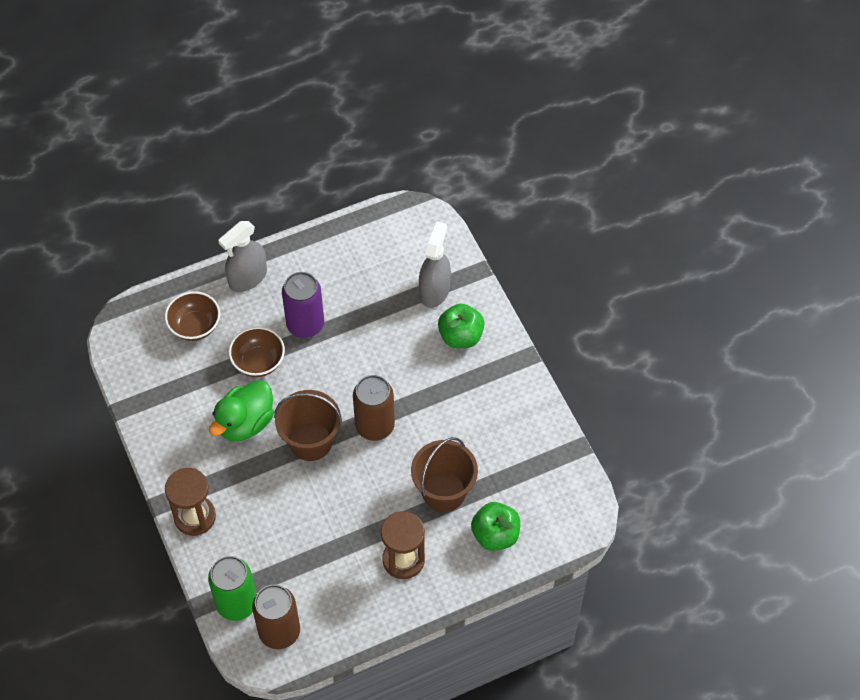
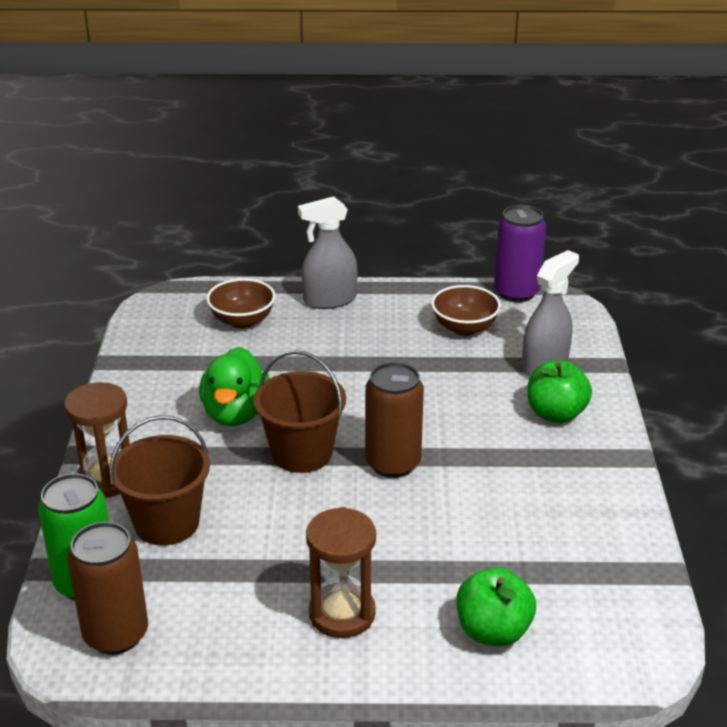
camera: 25 degrees right, 25 degrees down
(245, 423) = (235, 413): green duck -> green duck turned 60 degrees counterclockwise
(258, 362) = (291, 367): brown bowl -> brown bowl (464, 328)
(305, 324) = (368, 352): purple can -> purple can (516, 292)
(444, 492) = (445, 557): brown bucket -> brown bucket (167, 523)

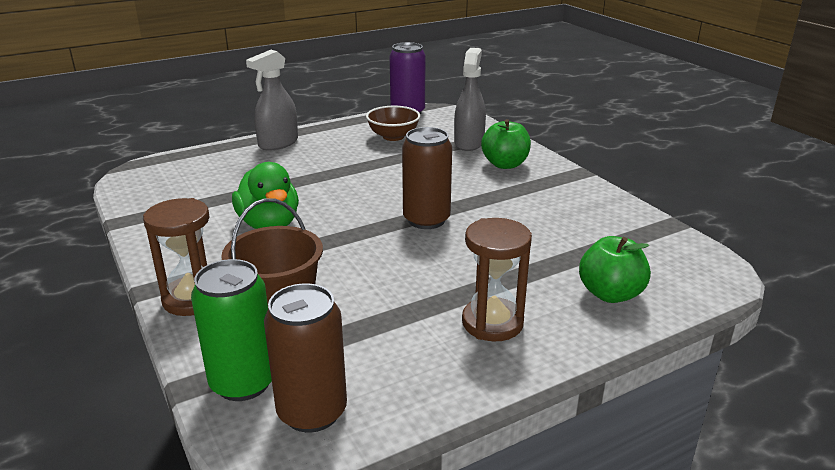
camera: 30 degrees left, 5 degrees down
(242, 321) = (218, 170): brown bowl -> none
(302, 453) = (350, 233): brown bucket -> none

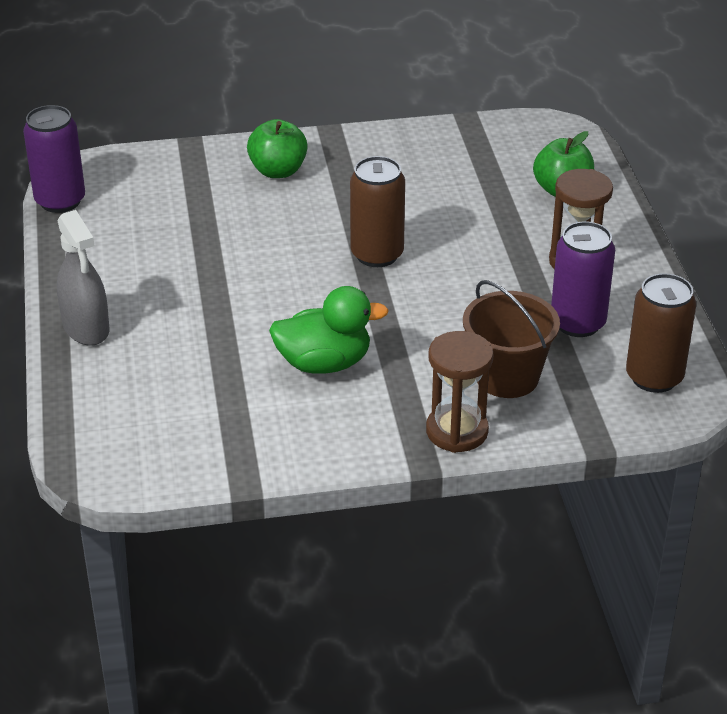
camera: 70 degrees left, 10 degrees up
(243, 382) = (604, 410): green can -> none
(386, 341) = (577, 323): none -> purple can
(393, 136) = (136, 230): brown bowl -> none
(469, 143) = (200, 179): grey spray bottle -> none

